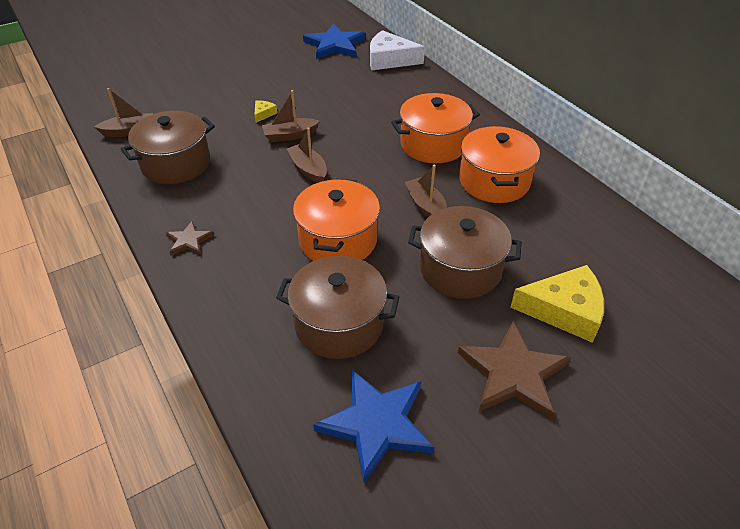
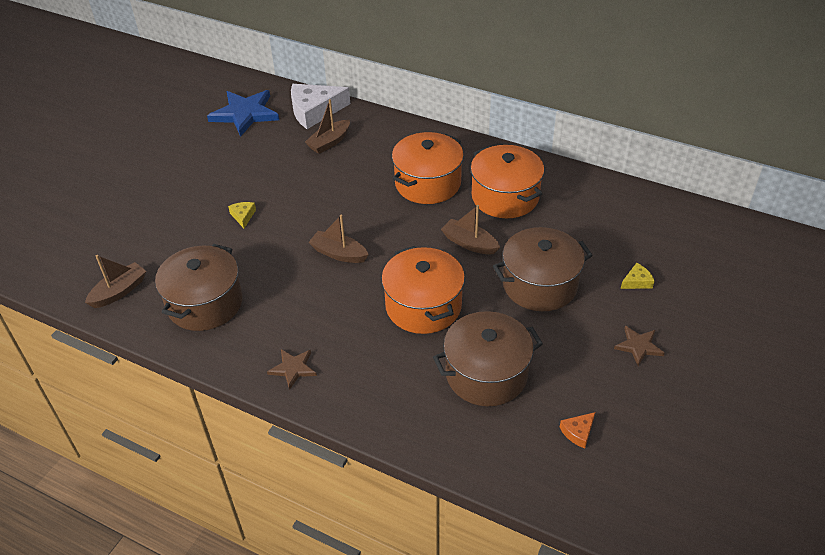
camera: 30 degrees left, 0 degrees up
(290, 136) = (290, 228): brown boat -> brown boat (329, 142)
(376, 424) = (578, 432): blue star -> orange cheese
(513, 373) = (638, 346): brown star -> brown star, size x0.52
(564, 310) = (637, 281): yellow cheese -> yellow cheese, size x0.44

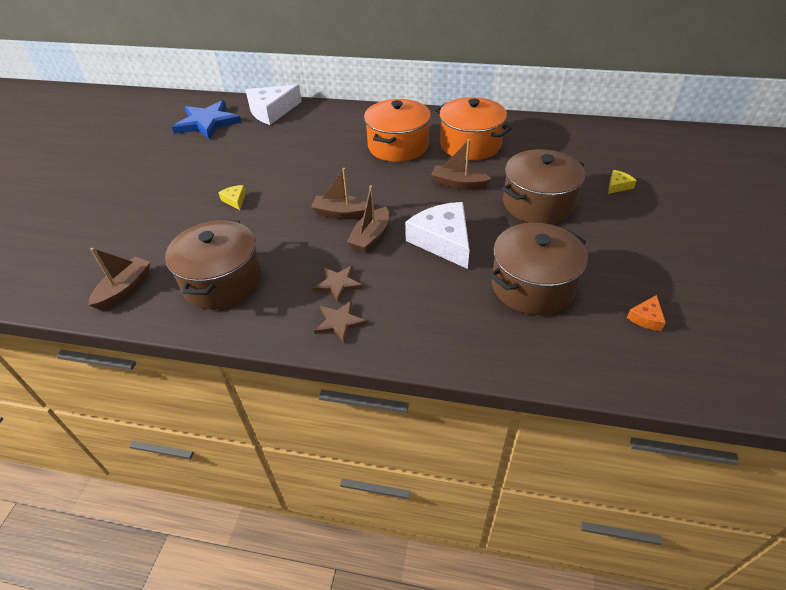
camera: 15 degrees left, 0 degrees up
(329, 142) = (295, 131): brown boat -> brown boat (370, 237)
(423, 306) = (443, 241): orange pot -> white cheese
(638, 346) = (652, 234): brown star -> brown star (338, 284)

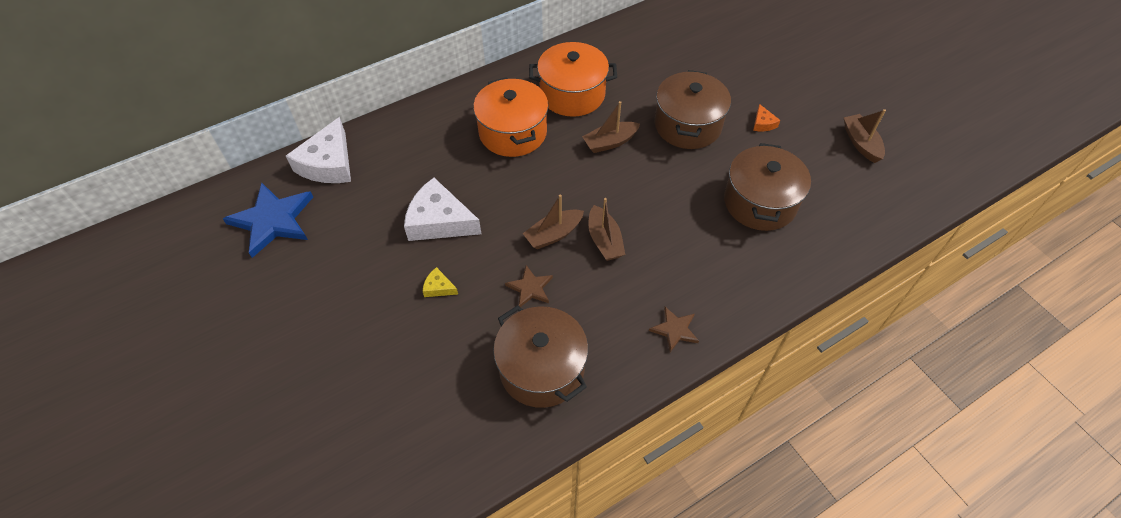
camera: 45 degrees left, 10 degrees up
(125, 289) = (465, 443): brown boat -> brown boat (861, 143)
(338, 284) = (633, 300): brown star -> brown star (530, 288)
(443, 241) = (661, 206): white cheese -> white cheese (439, 221)
(618, 186) = (722, 73): yellow cheese -> none
(646, 318) = (844, 179): orange cheese -> orange cheese (763, 123)

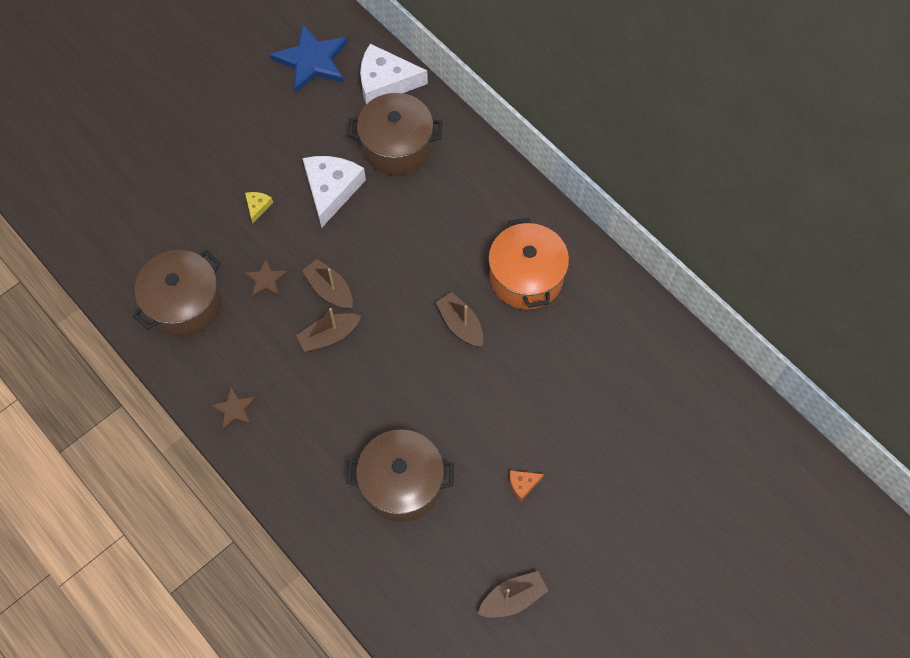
camera: 80 degrees right, 10 degrees up
(512, 132) = (456, 229): orange pot -> none
(687, 125) = (503, 401): brown pot -> brown pot (396, 146)

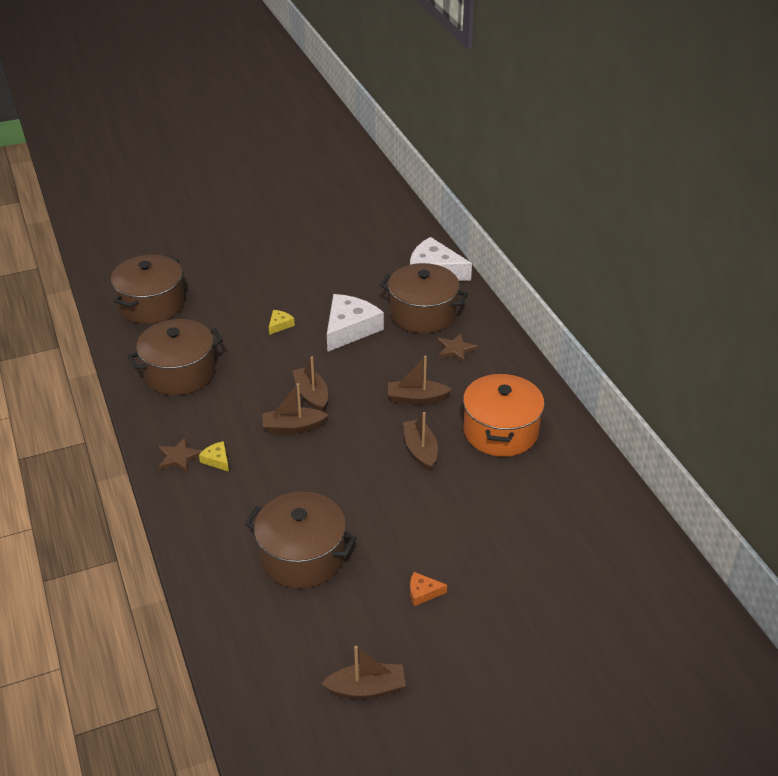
camera: 20 degrees right, 25 degrees down
(109, 220) = (151, 305): none -> brown pot
(266, 280) = (259, 374): brown star -> brown star (455, 349)
(273, 400) = (217, 460): none -> yellow cheese
(312, 61) = (377, 245): blue star -> none
(433, 261) = (416, 398): none -> brown boat

